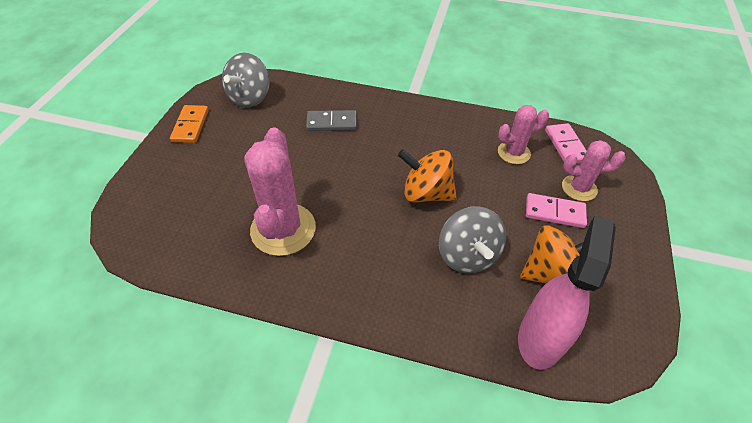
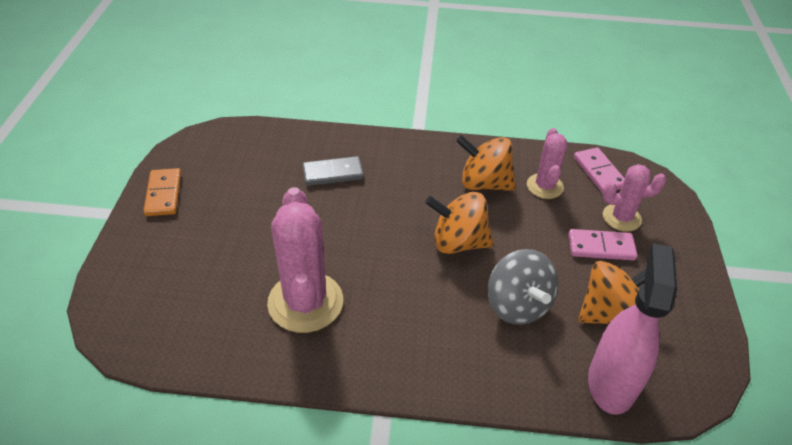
camera: 10 degrees left, 5 degrees down
(250, 98) = (228, 153): grey spinning top -> none
(459, 144) = (484, 183): none -> orange spinning top
(513, 153) = (544, 186): pink cactus -> pink cactus turned 60 degrees counterclockwise

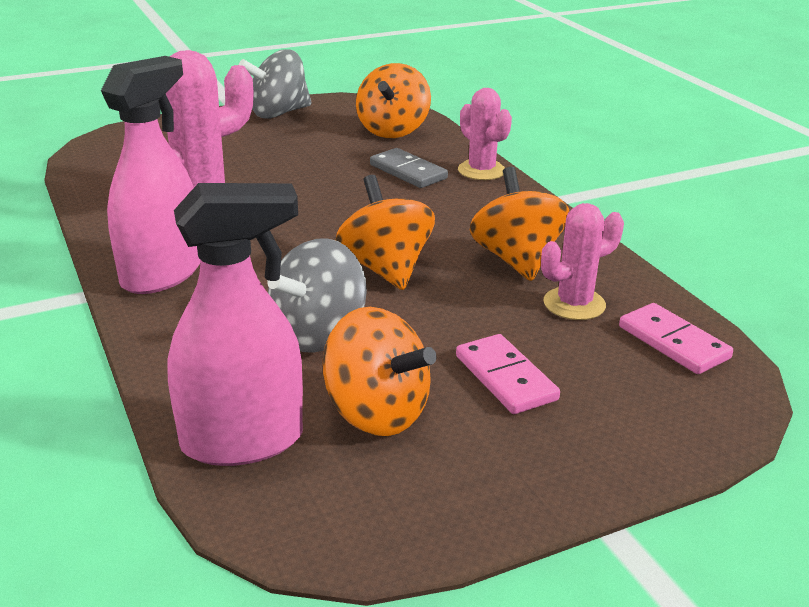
camera: 60 degrees right, 15 degrees down
(164, 194) = (278, 113): orange domino -> grey spinning top
(259, 150) = (393, 131): none -> orange spinning top
(390, 358) = (162, 274): none -> pink spray bottle
(599, 172) = (673, 342): pink domino -> pink domino turned 75 degrees counterclockwise
(621, 218) = (595, 384): pink cactus -> pink cactus (481, 170)

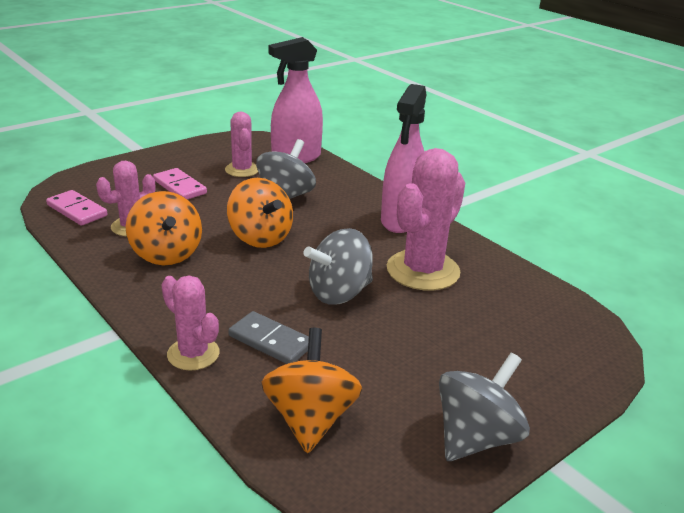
camera: 165 degrees right, 0 degrees up
(318, 200) = (339, 293): none -> grey spinning top
(376, 413) = (242, 170): orange spinning top -> pink cactus

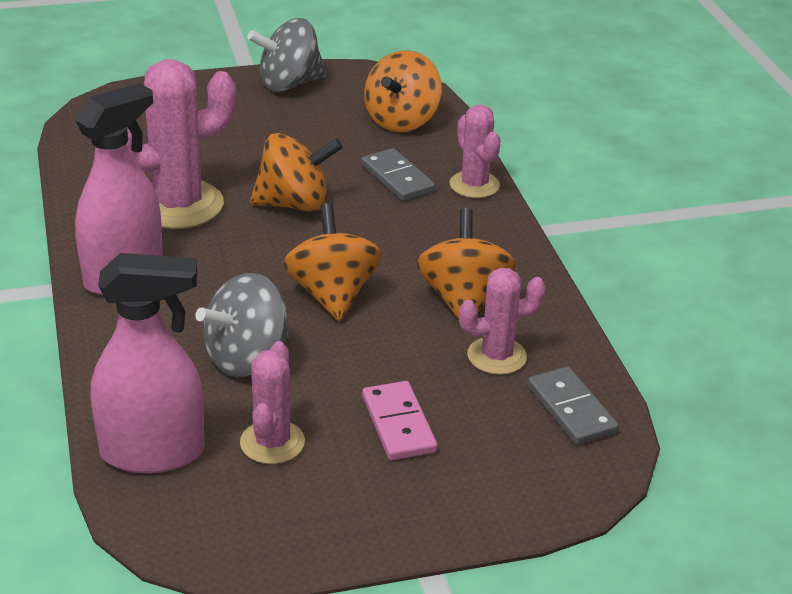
camera: 155 degrees left, 5 degrees up
(77, 210) = (571, 409): pink domino -> grey domino
(339, 293) = (295, 204): grey spinning top -> orange spinning top

